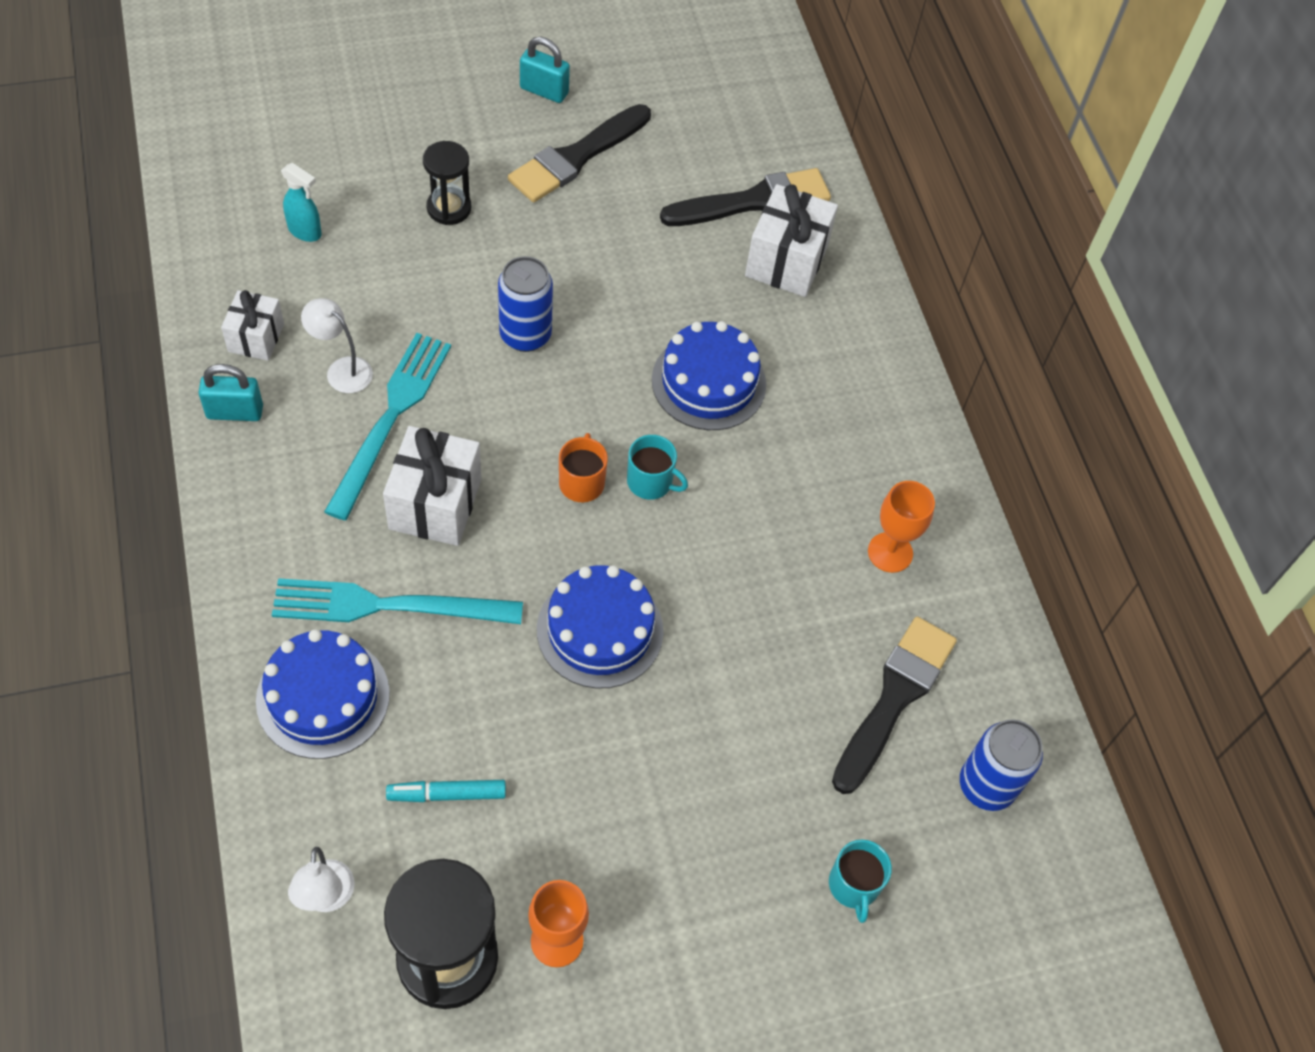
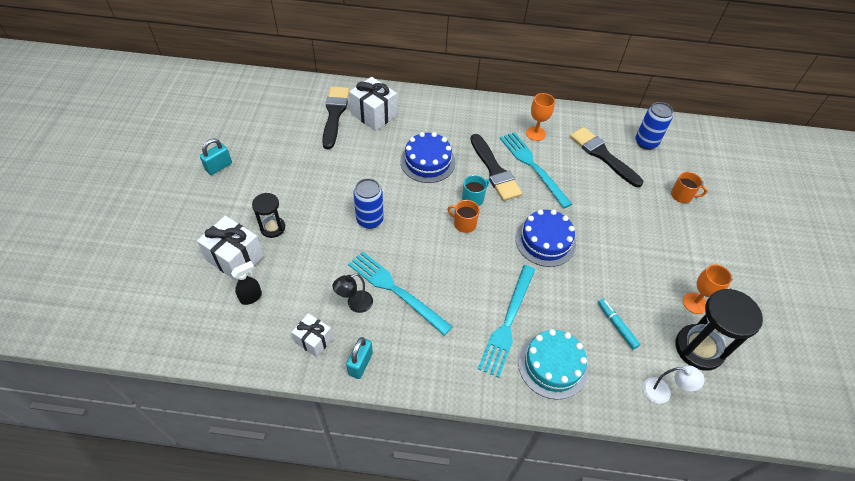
camera: 65 degrees left, 5 degrees down
(305, 231) = (251, 297): turquoise spray bottle -> black spray bottle
(323, 697) = (552, 365): blue cake -> turquoise cake
(342, 369) = (355, 304): white lamp -> black lamp
(435, 504) = (455, 285): white gift -> white gift (235, 258)
(447, 794) = (616, 325): turquoise marker -> turquoise marker turned 135 degrees clockwise
(576, 157) = (270, 167): black brush -> black brush (494, 170)
(790, 567) = (533, 166): none -> turquoise fork
(854, 885) = (682, 195): turquoise mug -> orange mug

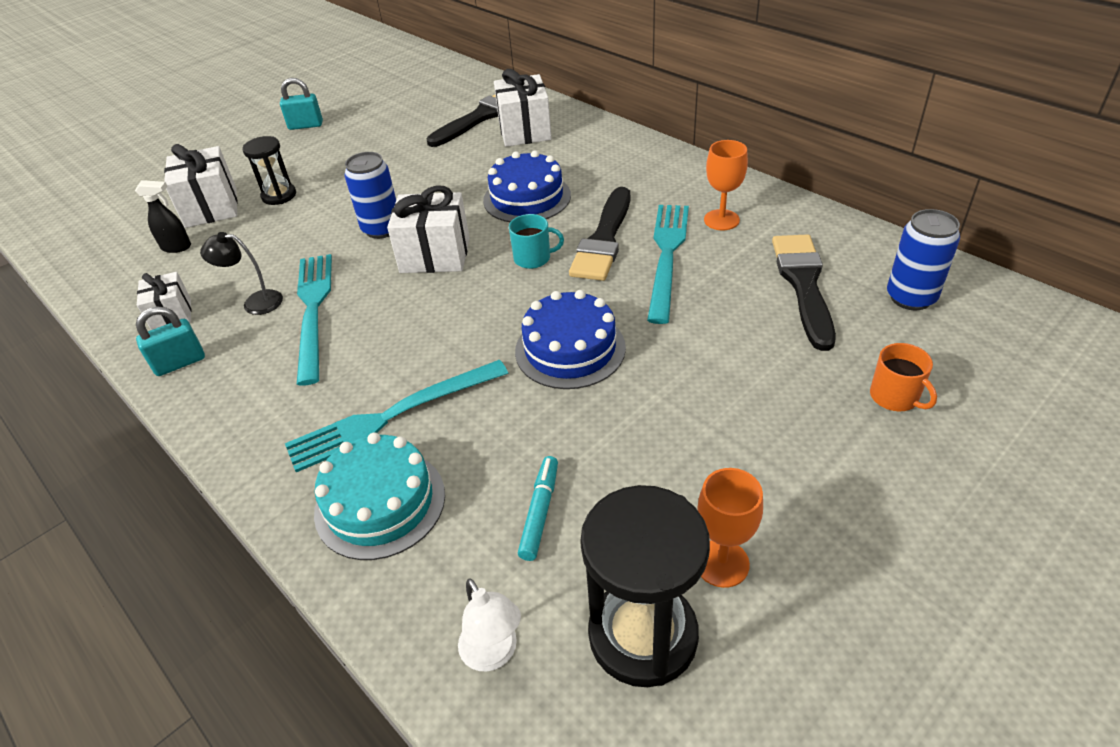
camera: 45 degrees right, 10 degrees down
(420, 222) = (435, 255): none -> white gift
(464, 224) = (485, 280): orange mug -> none

